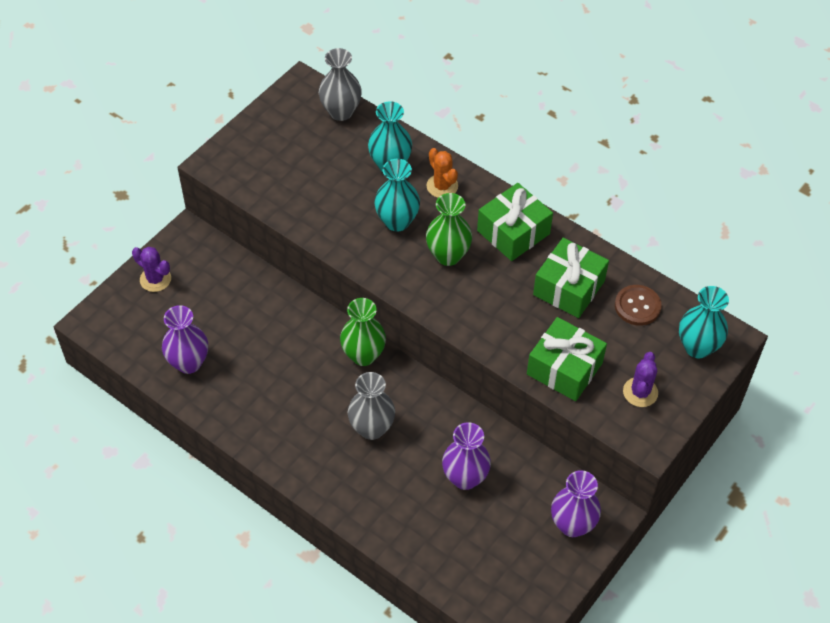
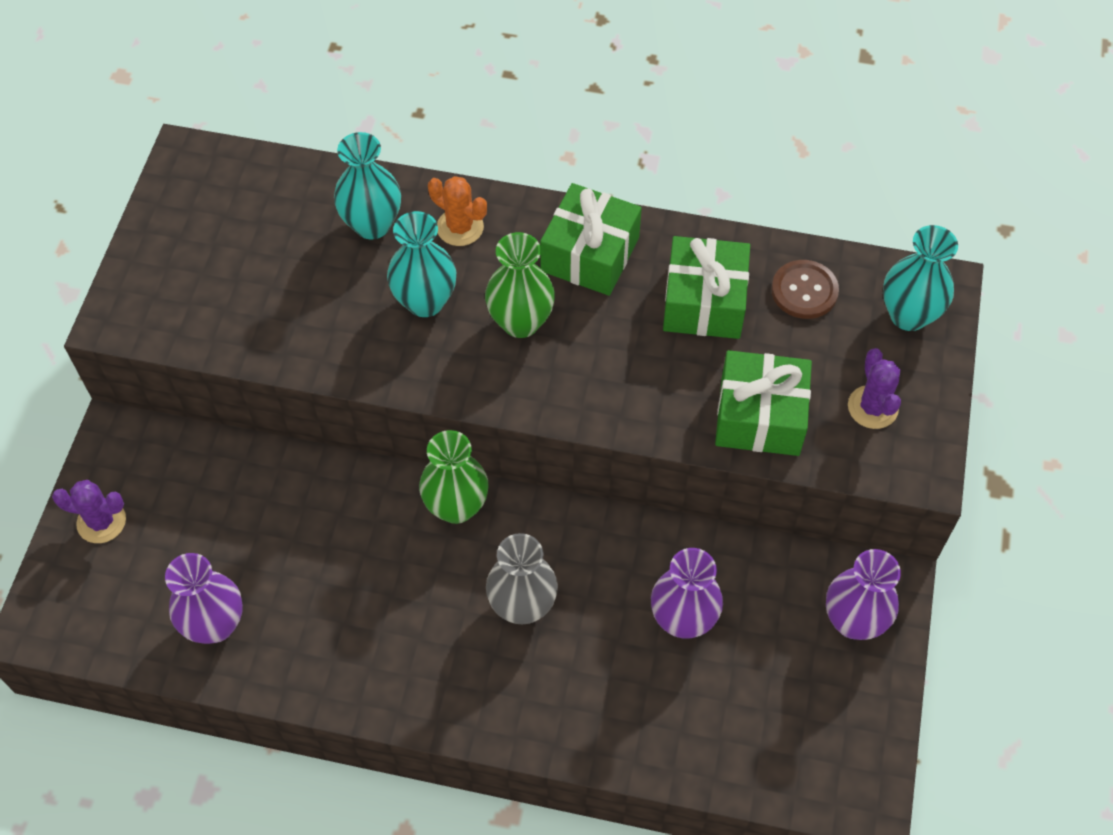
camera: 25 degrees left, 5 degrees up
(341, 112) = (262, 175): grey vase -> none

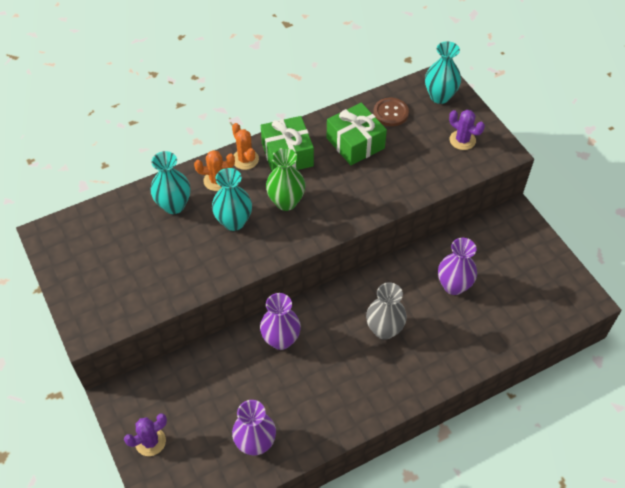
camera: 40 degrees left, 5 degrees down
(456, 506) = (314, 310): green vase -> none
(526, 222) = (245, 159): none -> orange cactus
(760, 416) = (423, 173): green gift -> none
(853, 621) = (517, 238): purple vase -> purple vase (281, 340)

